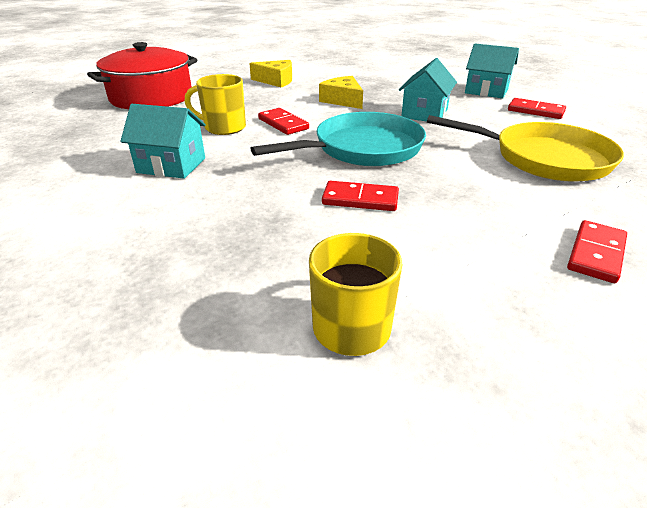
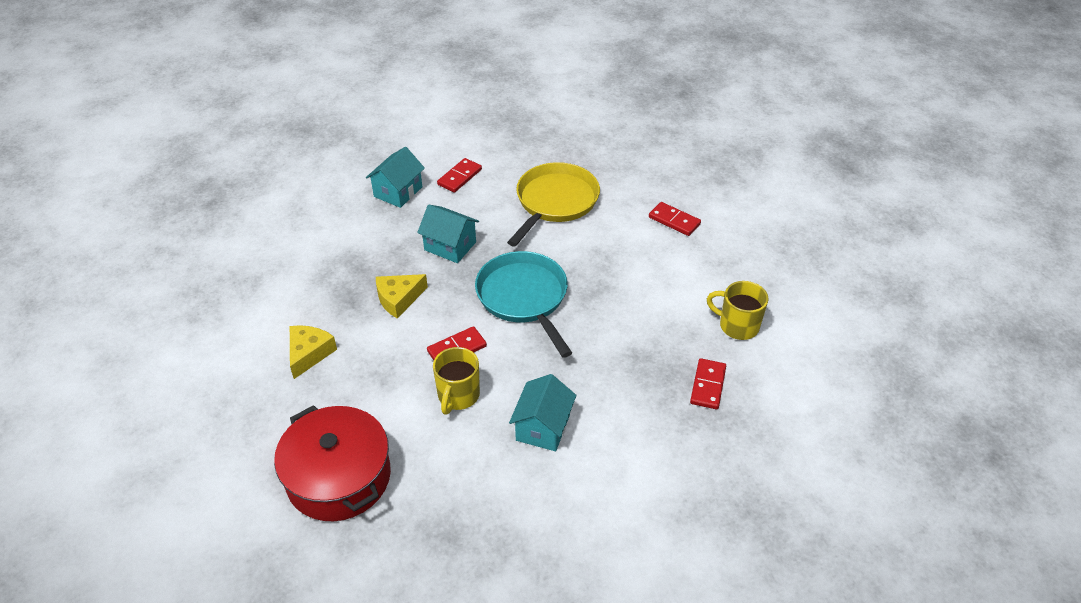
camera: 85 degrees left, 10 degrees up
(360, 199) = (610, 309): red domino -> red domino (708, 385)

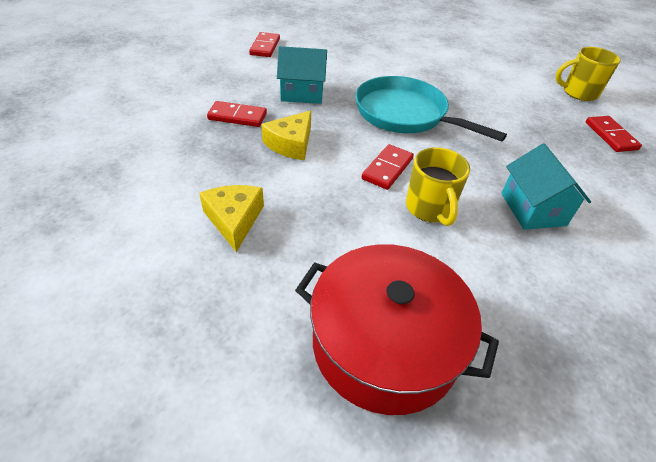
camera: 30 degrees left, 0 degrees up
(398, 192) = (216, 66): turquoise house -> none
(555, 202) = (361, 48): yellow pan -> none
(674, 221) = (460, 42): red domino -> red domino (237, 116)

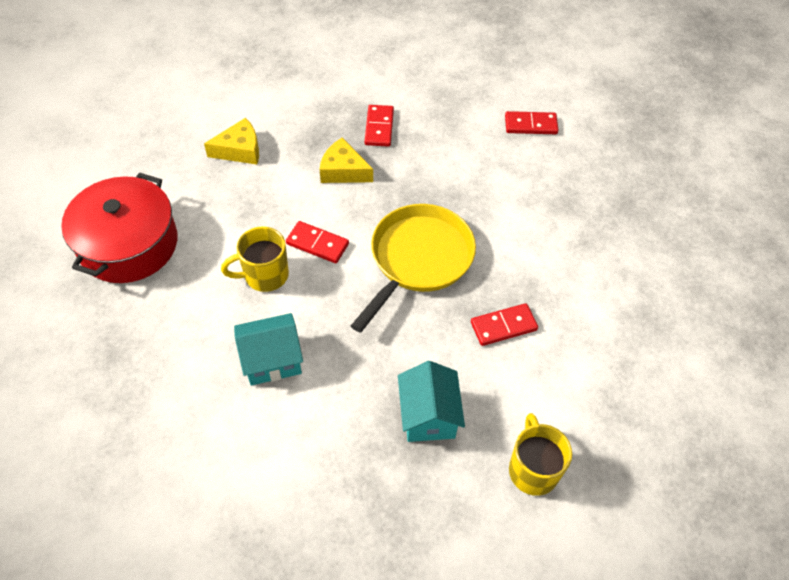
camera: 85 degrees right, 10 degrees up
(302, 93) = (436, 169): turquoise house -> turquoise house (428, 415)
(405, 114) = (418, 259): turquoise pan -> yellow pan
(610, 136) = (424, 480): red domino -> red domino (503, 326)

